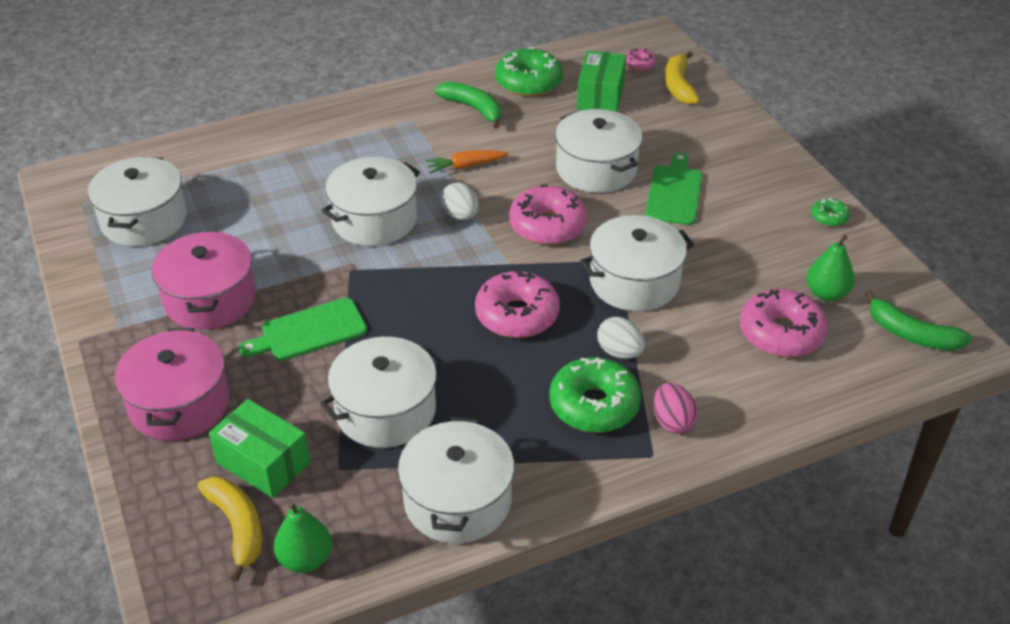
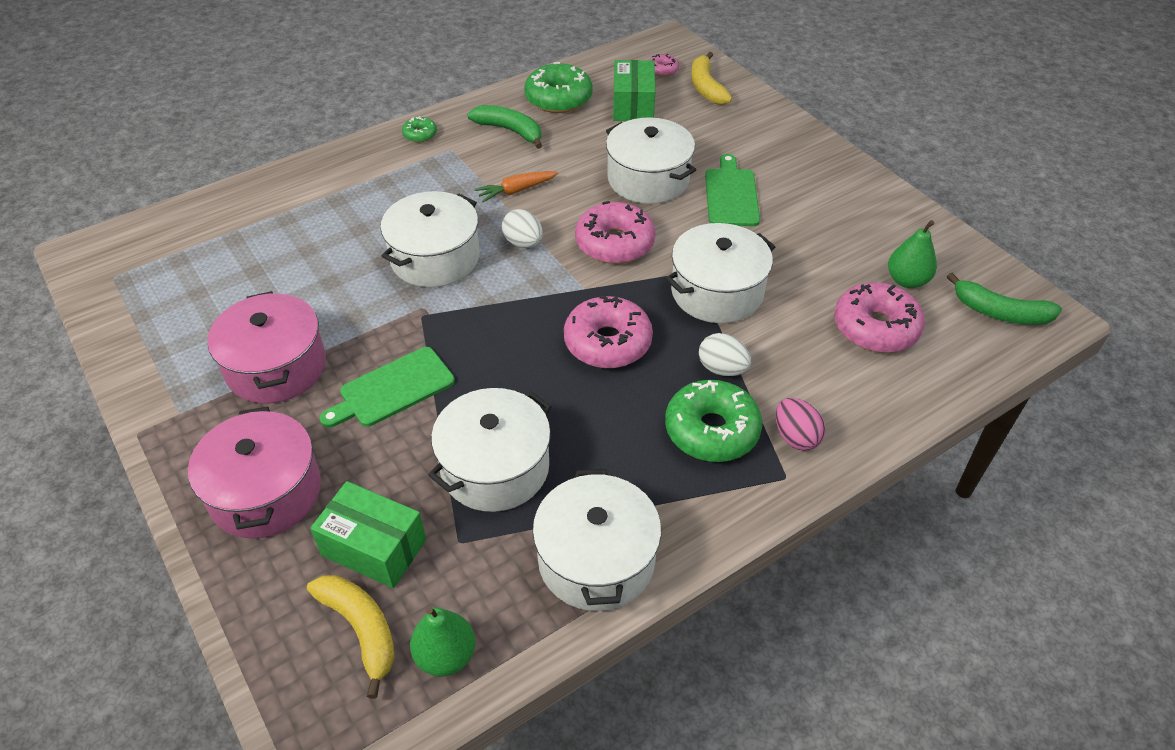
camera: 10 degrees left, 5 degrees up
(144, 220) = (185, 287): white pot -> none
(829, 217) = (886, 203): green donut -> green donut (420, 134)

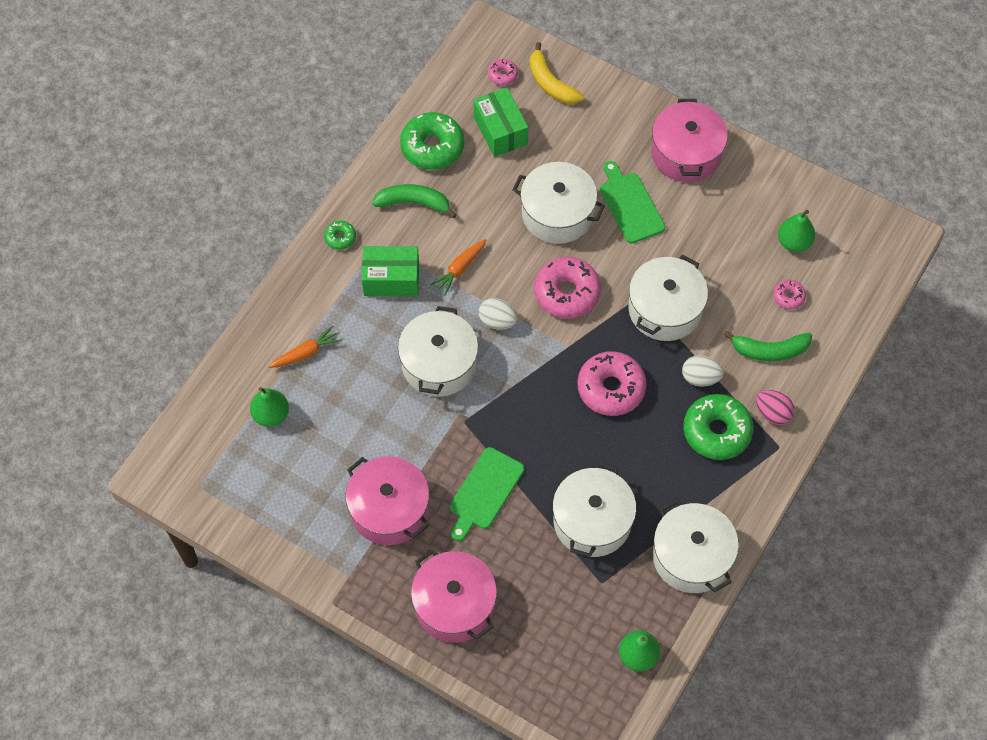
camera: 25 degrees left, 15 degrees up
(235, 243) = (271, 415): none -> green pear
(312, 207) = (306, 353): none -> orange carrot
(361, 629) = (578, 664): yellow banana -> none
(374, 547) = (551, 610): green box -> green box (391, 279)
(817, 173) = (686, 153): none -> pink pot
(875, 328) = (788, 297): pink donut -> pink donut, size x0.49
(1000, 312) = (867, 247): green banana -> green banana (769, 350)

